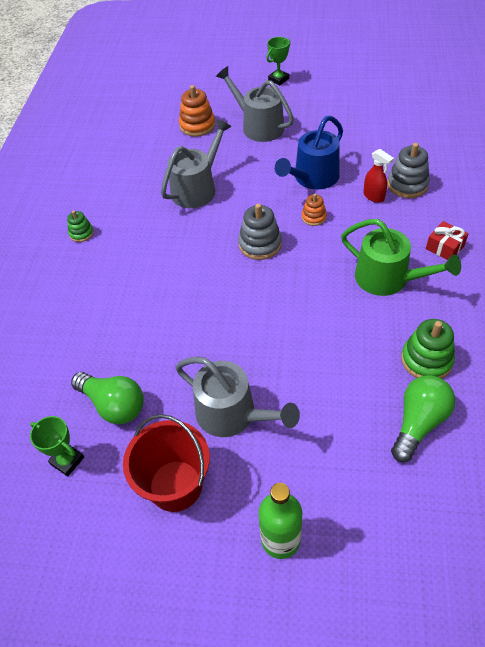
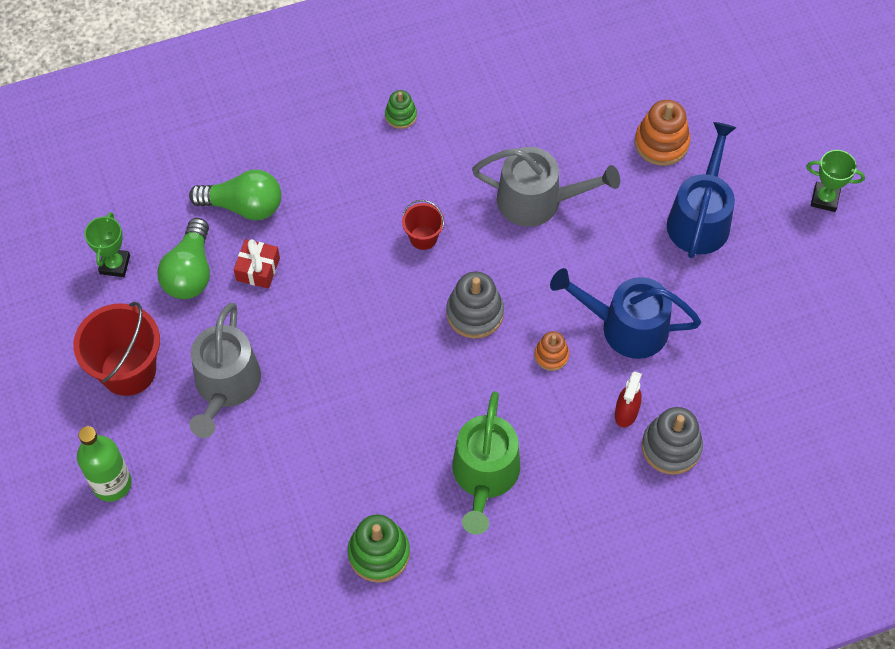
camera: 60 degrees right, 10 degrees up
(184, 252) = (423, 237): none -> red bucket
(259, 126) = (700, 218): grey watering can -> blue watering can
(418, 423) = (291, 568): green light bulb -> green light bulb (243, 206)
(444, 247) = (570, 526): red gift -> red gift (258, 269)

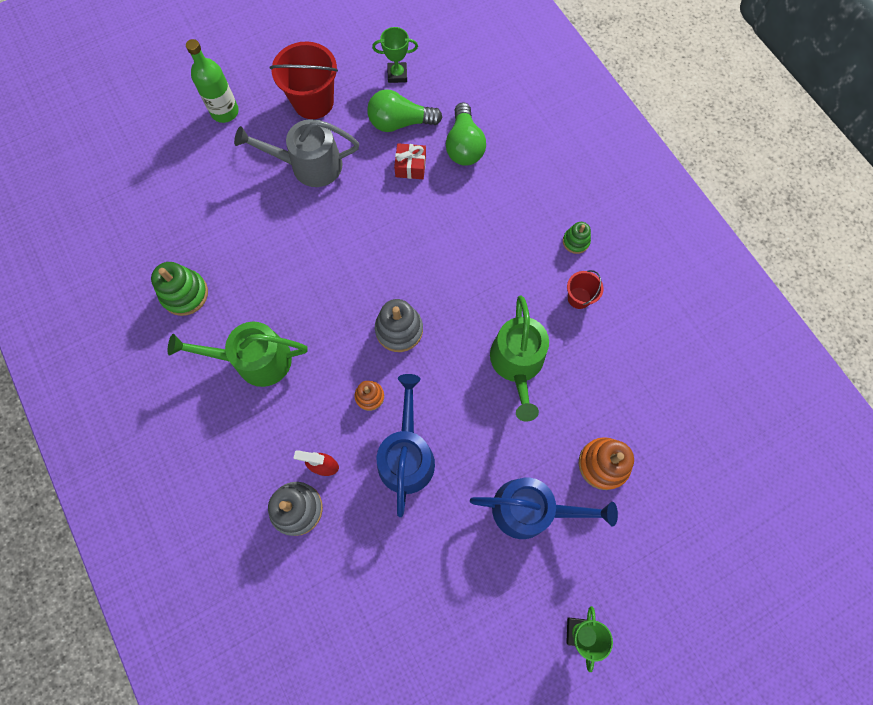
camera: 80 degrees right, 10 degrees up
(423, 237) = (462, 278): red bucket -> red bucket (579, 298)
(537, 201) = (517, 363): grey watering can -> green watering can

